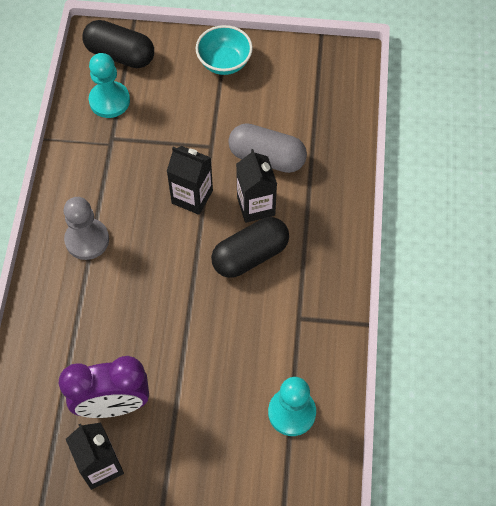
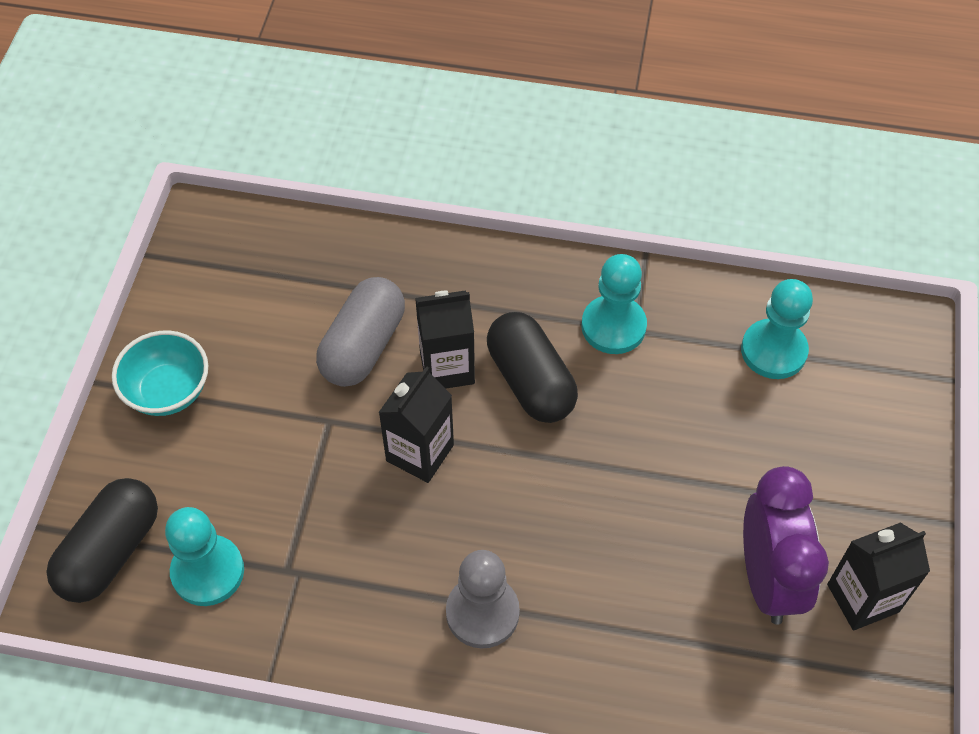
camera: 85 degrees left, 5 degrees down
(300, 304) = (613, 326): none -> turquoise pawn

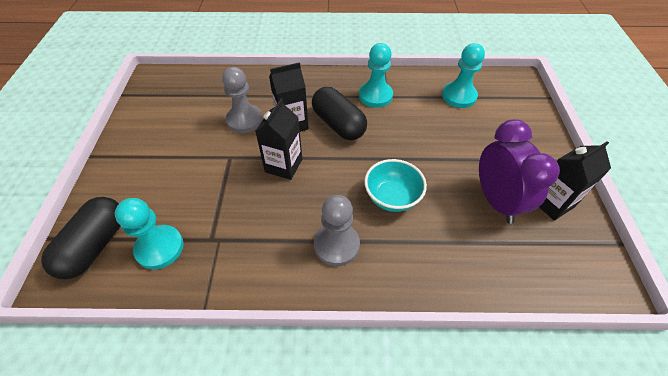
camera: 10 degrees left, 5 degrees down
(168, 391) = (134, 154): turquoise bowl -> turquoise bowl (392, 197)
(363, 346) = (244, 120): grey capsule -> grey pawn

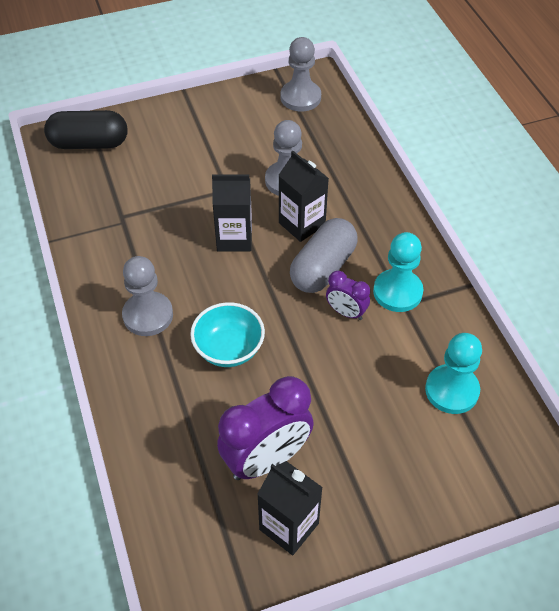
camera: 70 degrees right, 0 degrees up
(160, 248) = (101, 185): turquoise pawn -> none
(166, 90) = (300, 97): none -> grey pawn
(338, 124) = (323, 268): black capsule -> grey capsule
(382, 124) = (346, 312): none -> purple clock

